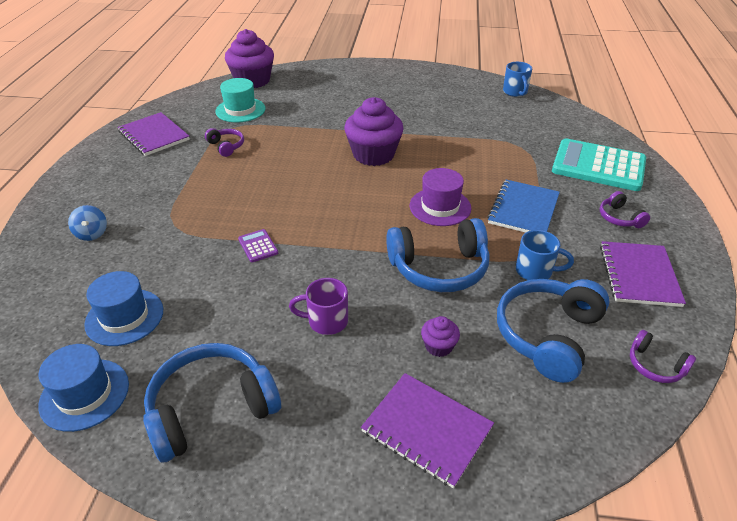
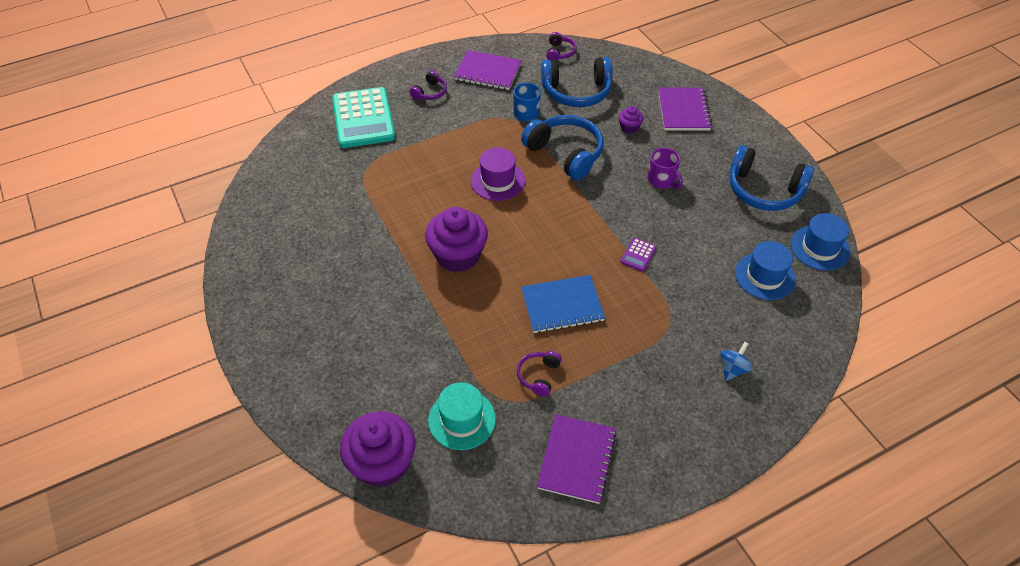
camera: 125 degrees left, 10 degrees up
(515, 92) = (251, 209): blue mug -> none
(523, 209) = (461, 138): blue notebook -> blue notebook (562, 305)
(639, 275) = (488, 72): purple notebook -> purple notebook turned 45 degrees clockwise

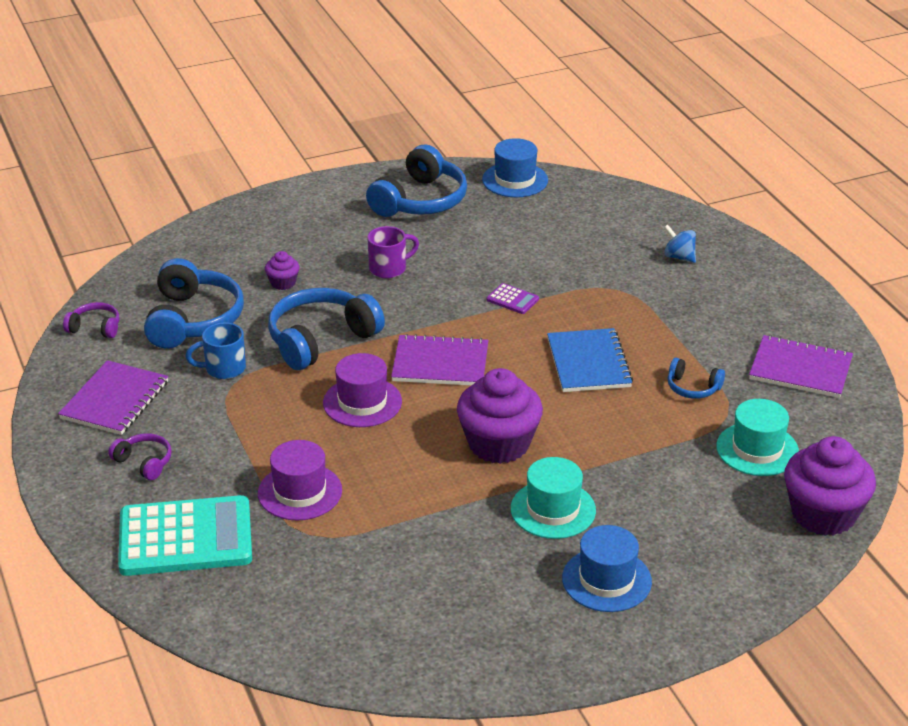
camera: 85 degrees left, 15 degrees down
(388, 288) = (553, 509): none -> turquoise hat
(404, 161) = (300, 492): none -> purple hat
(538, 376) = (692, 388): purple headphones -> blue headphones
(683, 110) = (262, 237): purple notebook -> purple notebook (440, 363)
(765, 276) = (553, 219): blue hat -> blue hat (606, 580)

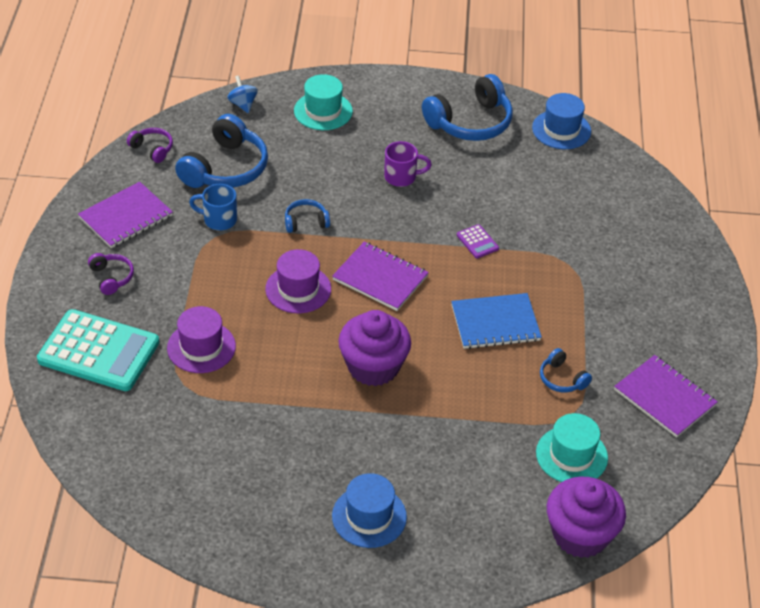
camera: 25 degrees right, 10 degrees up
(283, 283) = (312, 160): purple cupcake -> none
(321, 340) = (306, 222): blue headphones -> blue headphones, size x0.49
(553, 509) = (373, 440): turquoise hat -> turquoise hat (323, 111)
(588, 363) = (495, 323): blue notebook -> blue notebook turned 60 degrees clockwise
(679, 257) = (643, 253): blue spinning top -> blue spinning top (243, 104)

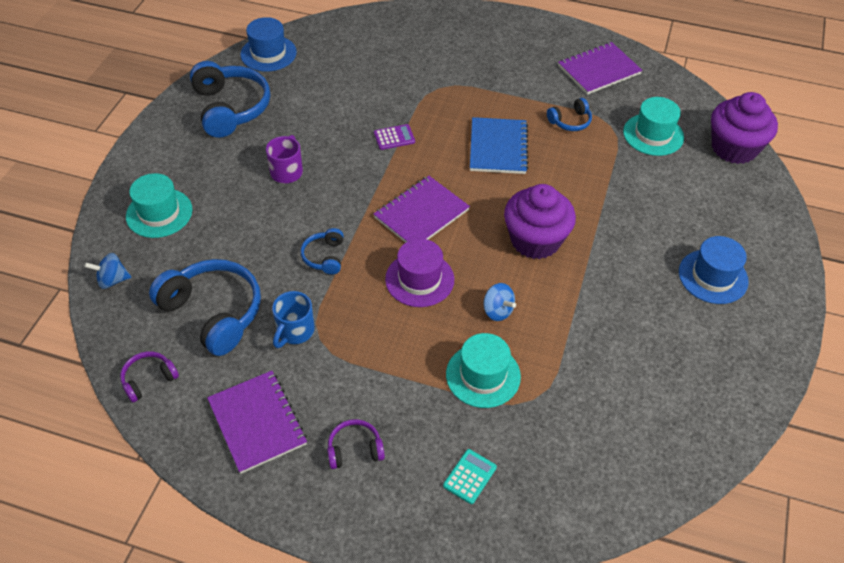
camera: 75 degrees left, 5 degrees up
(99, 351) = (469, 476): turquoise calculator -> turquoise calculator, size x0.41
(201, 347) = (483, 375): purple hat -> turquoise hat
(276, 348) = (497, 311): none -> blue spinning top

